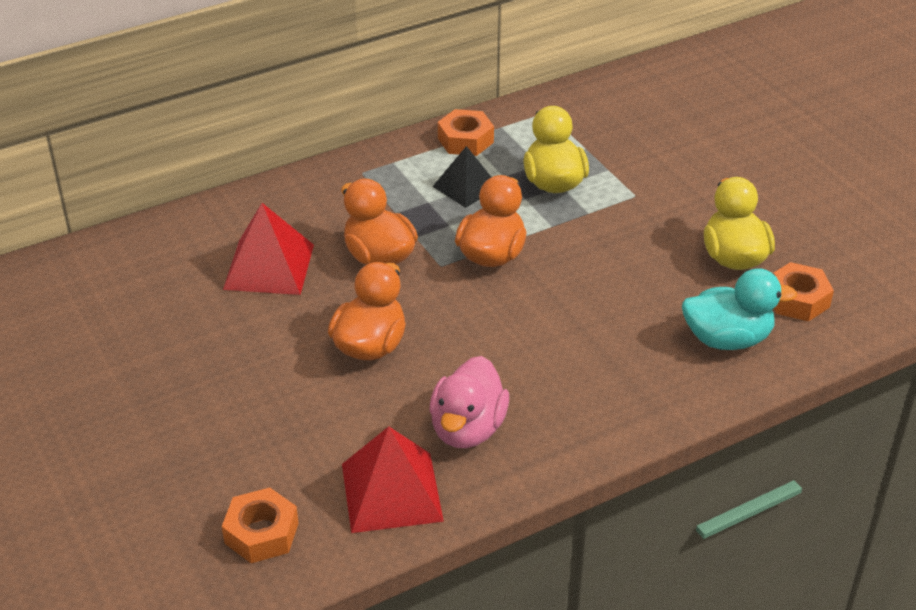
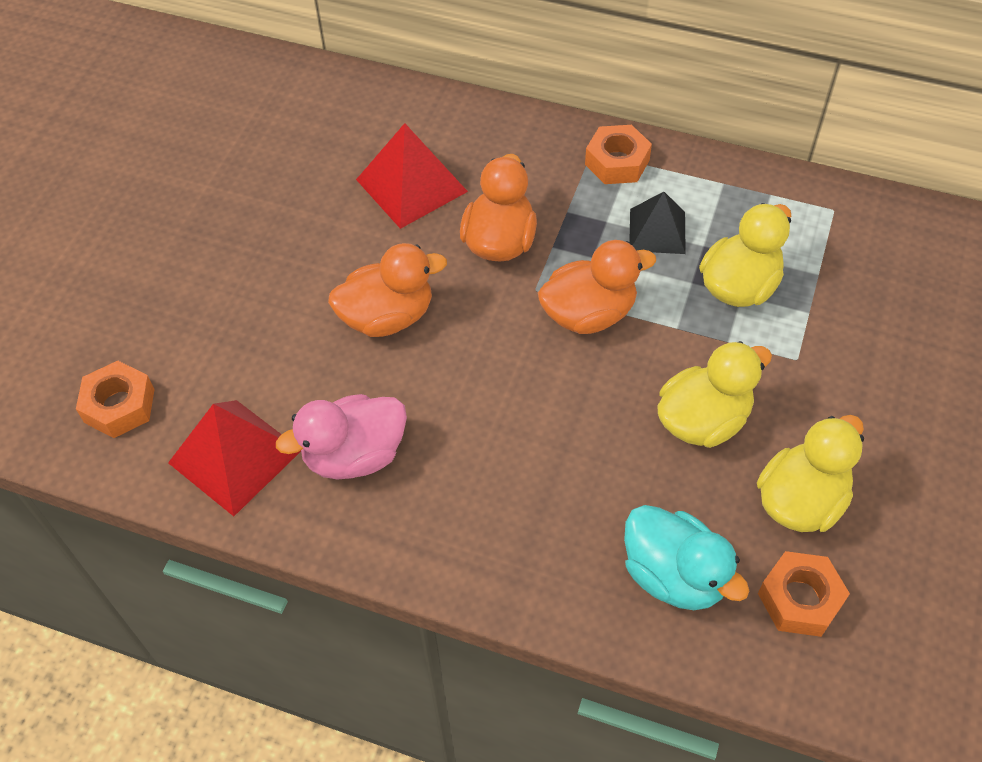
camera: 50 degrees right, 15 degrees up
(465, 140) = (719, 185): orange nut -> orange nut (617, 162)
(632, 259) = (703, 420): none -> yellow duck

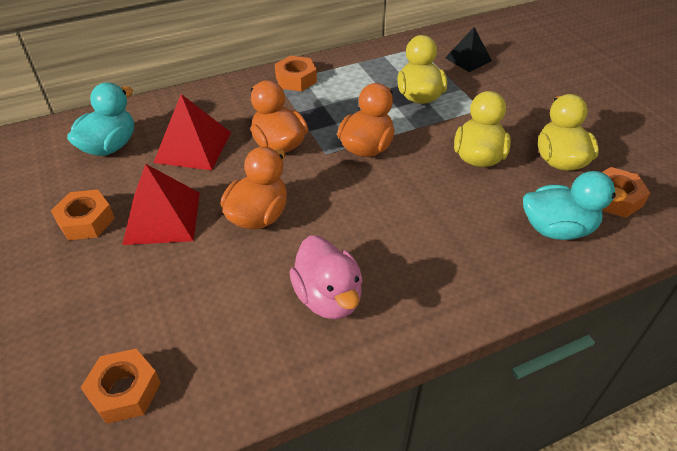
camera: 45 degrees left, 10 degrees down
(235, 456) = (251, 356): red pyramid -> red pyramid (162, 217)
(238, 209) = (86, 221): none -> orange nut
(336, 130) = (110, 146): none -> turquoise duck
(354, 455) = (328, 297): pink duck -> pink duck turned 45 degrees counterclockwise
(657, 231) = (353, 96): black pyramid -> black pyramid (468, 59)

